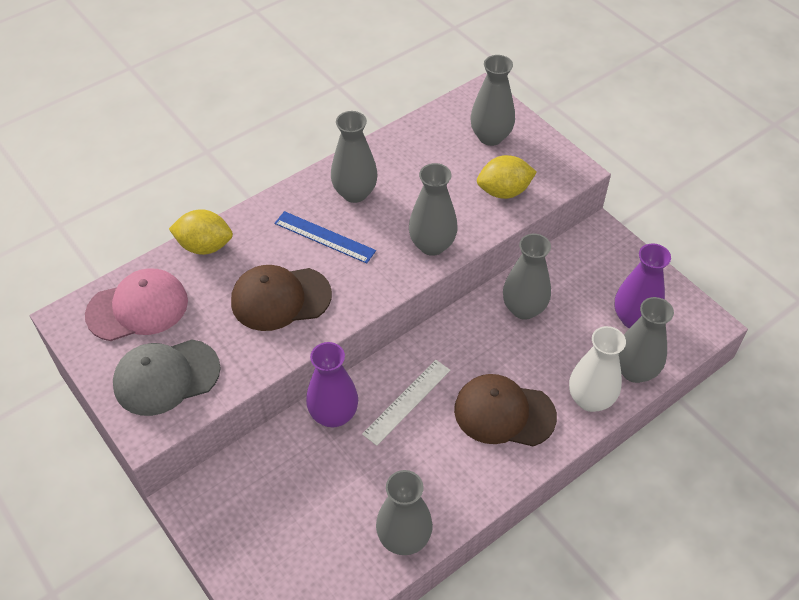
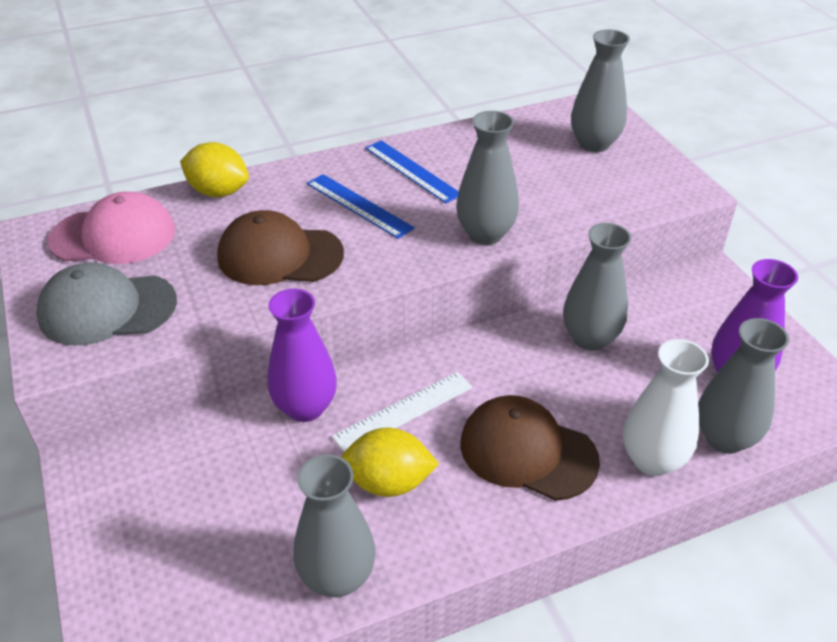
camera: 15 degrees right, 10 degrees down
(355, 193) = (412, 171): grey vase -> blue ruler
(504, 191) = (594, 197): yellow lemon -> yellow lemon (389, 482)

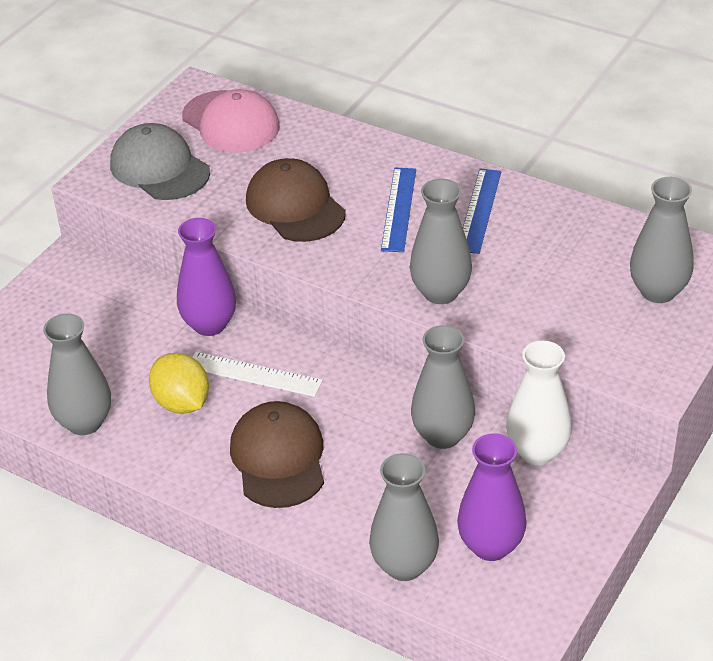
camera: 55 degrees right, 0 degrees up
(218, 192) = (333, 134): yellow lemon -> none
(652, 460) = (337, 532): white vase -> white vase (537, 451)

